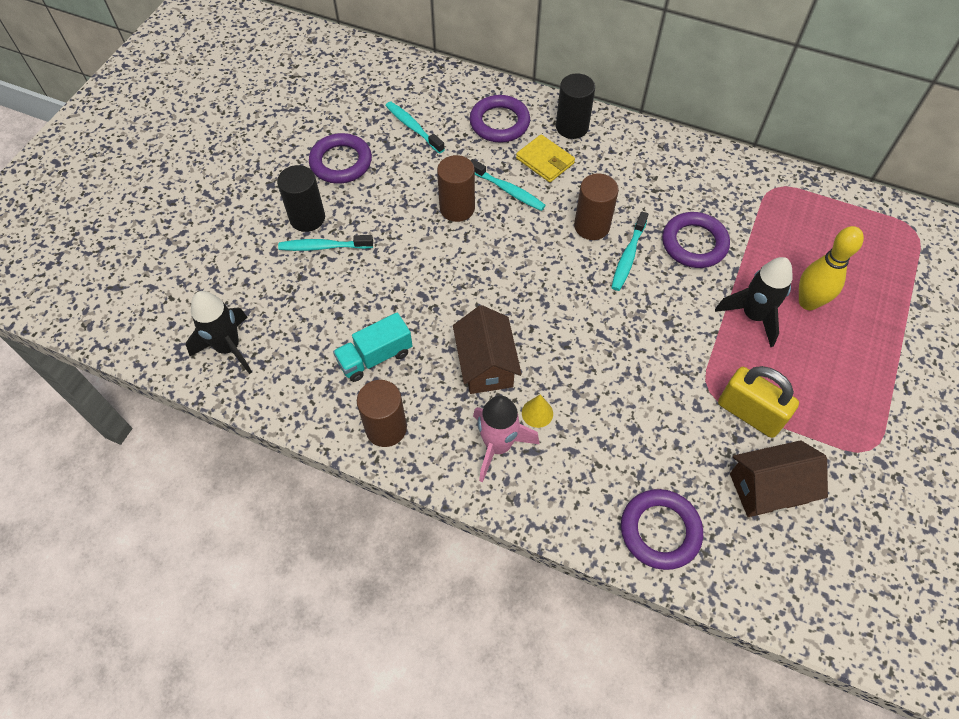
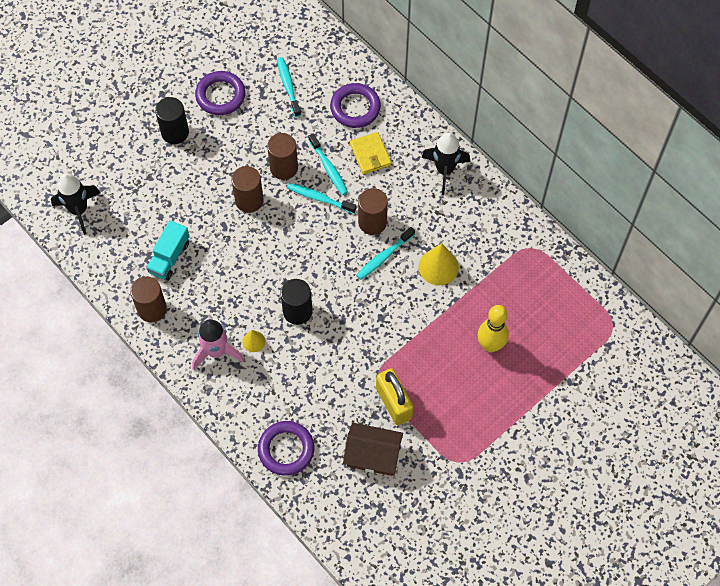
camera: 25 degrees right, 5 degrees up
(323, 247) = (175, 160): turquoise toothbrush -> turquoise toothbrush (319, 198)
(375, 357) = (169, 257): turquoise truck -> turquoise truck turned 60 degrees counterclockwise
(437, 256) = (249, 200): none -> brown cylinder
(486, 364) = (239, 294): brown house -> none
(572, 127) = (408, 133): black cylinder -> black cylinder (297, 311)
(694, 243) = (438, 267): purple ring -> yellow cone
(753, 316) = (443, 338): black rocket -> black rocket (445, 170)

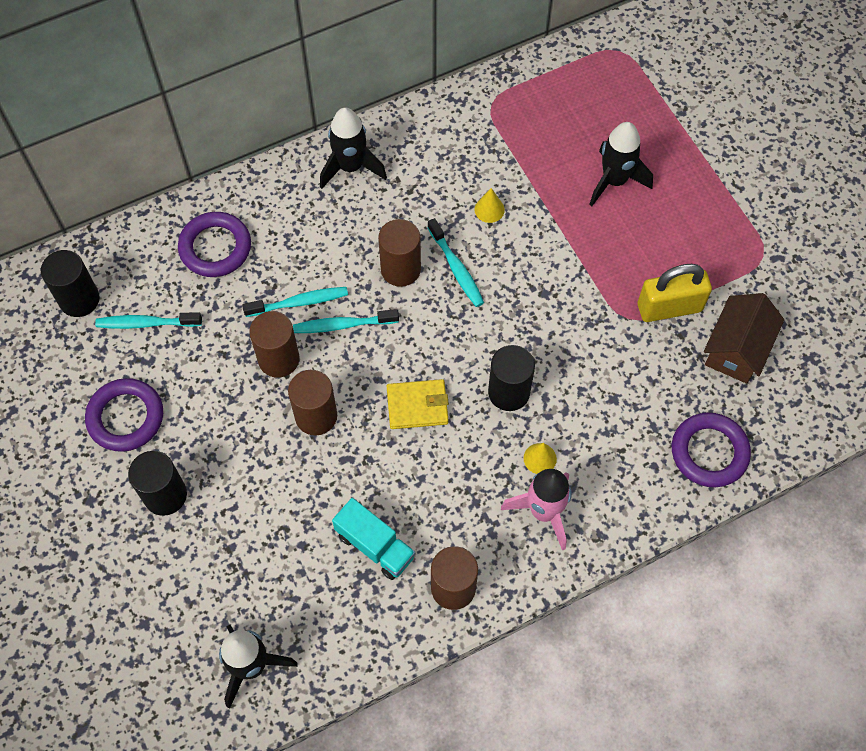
camera: 75 degrees left, 0 degrees up
(294, 44) = (79, 299): none -> black cylinder
(319, 198) = (342, 325): turquoise toothbrush -> turquoise toothbrush turned 45 degrees clockwise
(370, 154) = (296, 247): yellow wallet -> yellow wallet (417, 406)
(438, 267) = (489, 209): yellow cone -> yellow cone, size x0.56
(490, 345) = (614, 181): yellow bowling pin -> black rocket

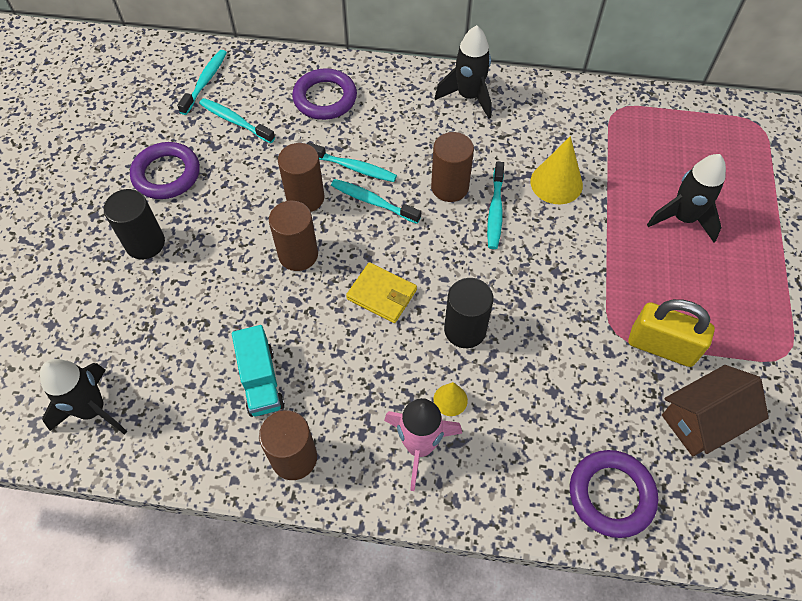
camera: 35 degrees right, 5 degrees down
(79, 299) = (205, 81): black cylinder -> turquoise toothbrush
(489, 209) = (556, 183): yellow cone -> yellow cone, size x1.80

